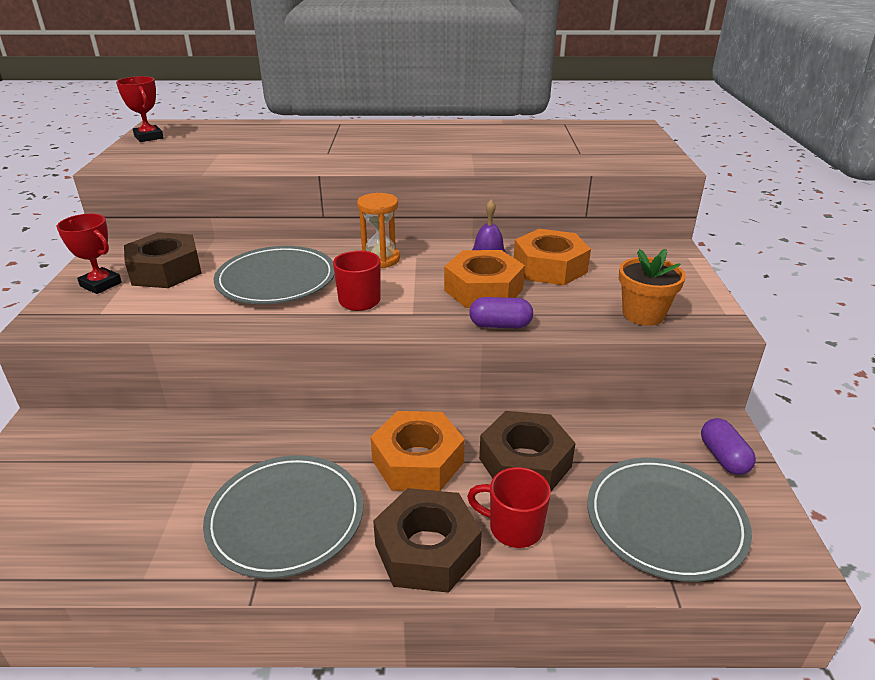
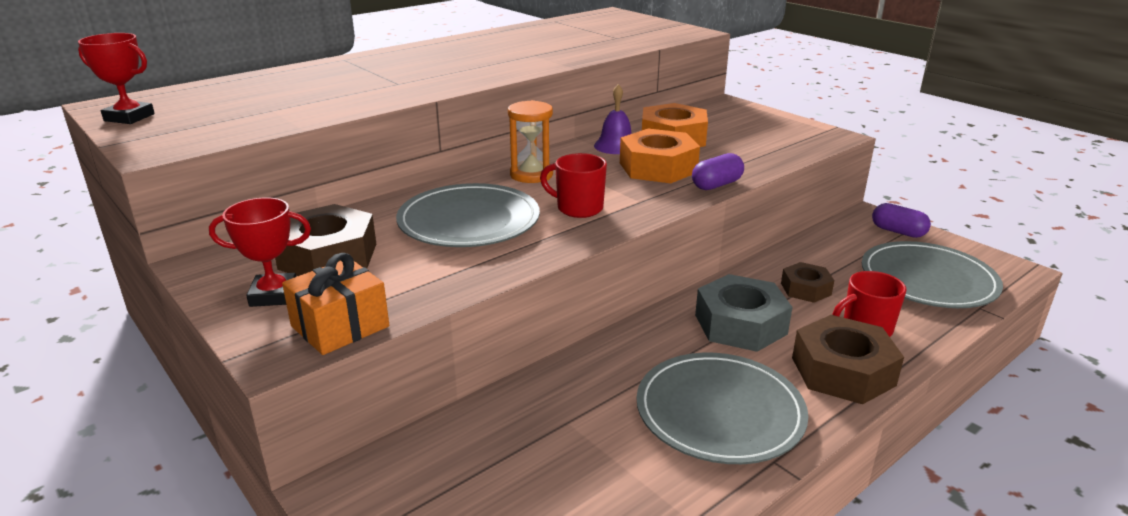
camera: 40 degrees left, 5 degrees down
(90, 320) = (340, 326): none -> orange gift
(417, 461) = (740, 324): orange nut -> grey nut
(525, 462) = (805, 289): brown nut -> brown nut, size x0.58
(643, 314) = (787, 146): orange flower pot -> none

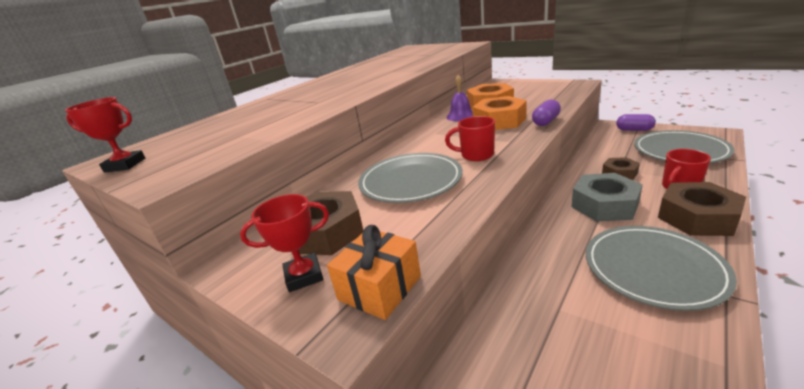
camera: 10 degrees left, 0 degrees up
(531, 175) = (425, 143): orange hourglass -> none

